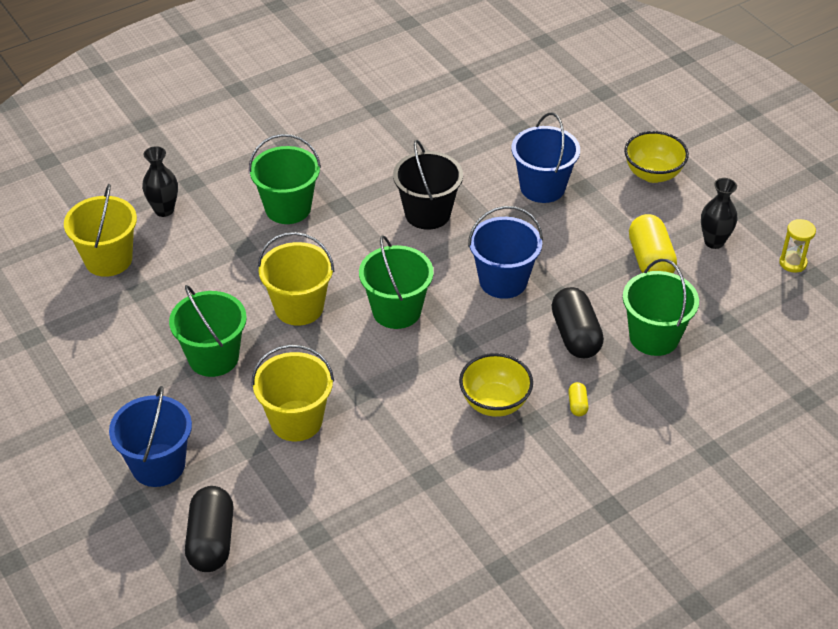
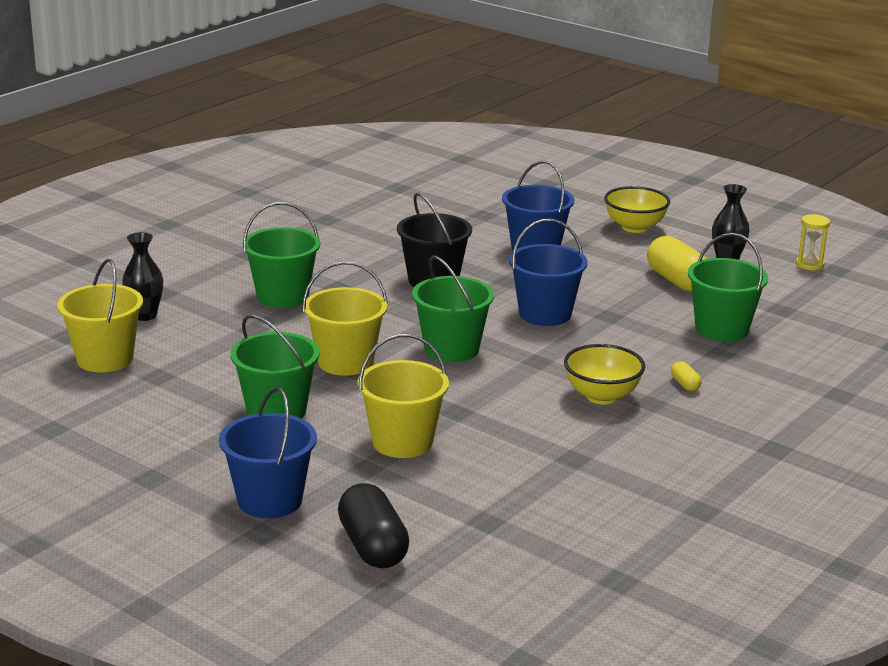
camera: 20 degrees left, 20 degrees down
(575, 335) = (645, 339): black capsule -> none

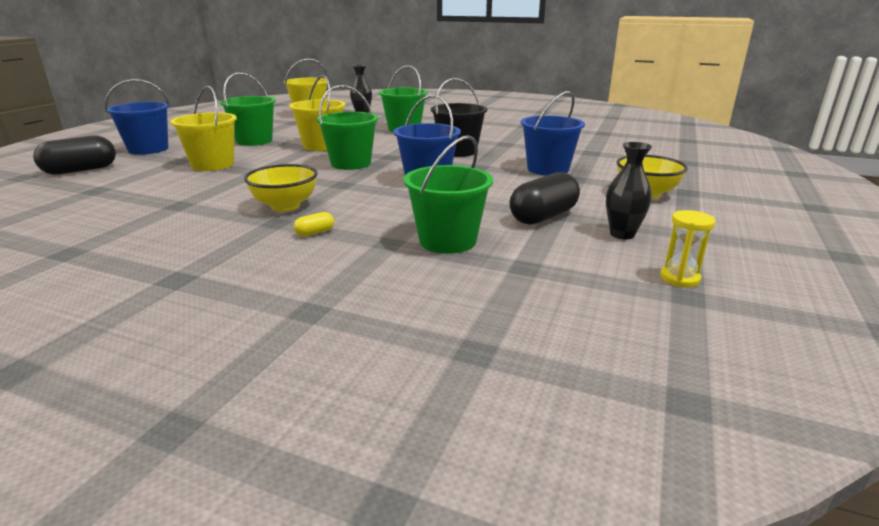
camera: 75 degrees right, 0 degrees up
(677, 281) = (543, 216): yellow capsule -> black capsule

